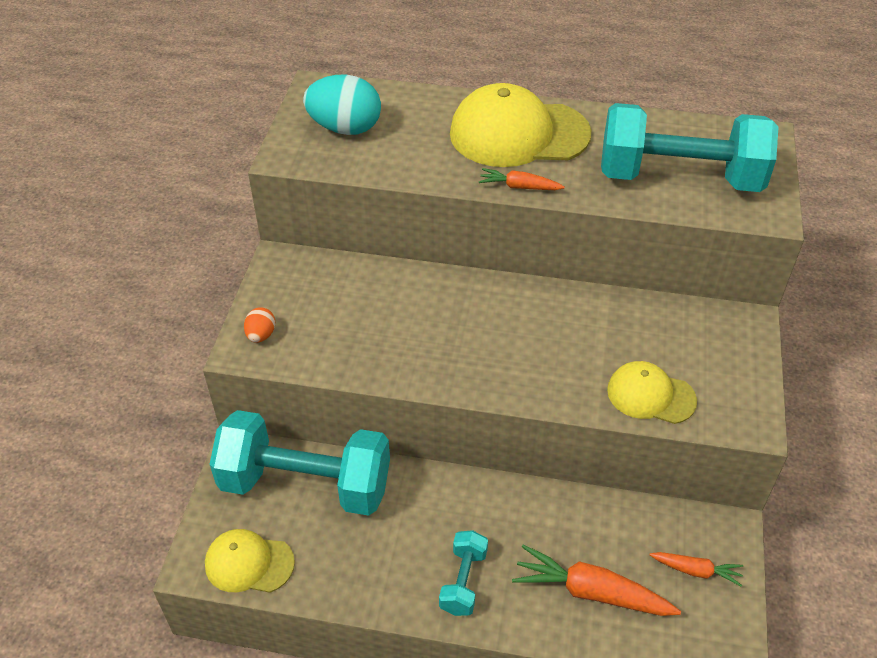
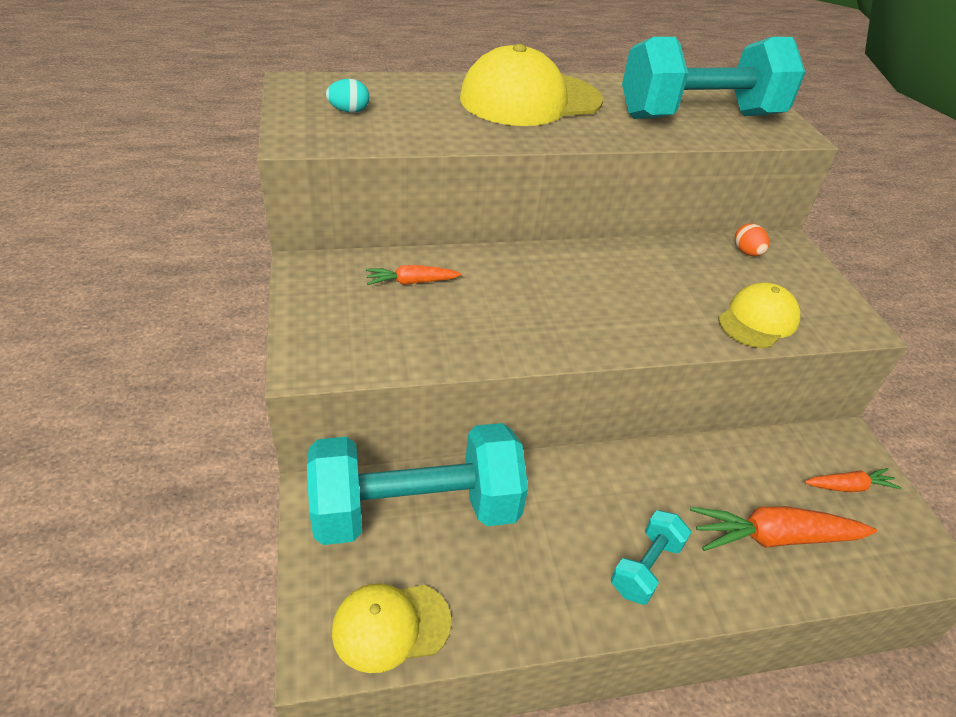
camera: 25 degrees left, 5 degrees down
(261, 335) = (321, 344): orange egg -> orange egg (747, 252)
(345, 128) = (349, 111): turquoise egg -> turquoise egg, size x0.49
(463, 581) = (646, 567): turquoise dumbbell -> turquoise dumbbell turned 45 degrees clockwise
(519, 187) = (563, 138): orange carrot -> orange carrot (411, 282)
(650, 395) = (758, 320): yellow cap -> yellow cap turned 135 degrees clockwise

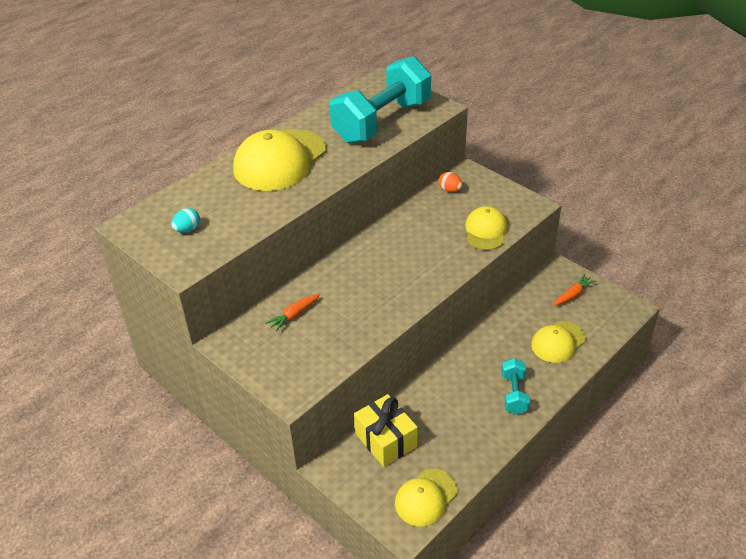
camera: 30 degrees left, 0 degrees up
(416, 510) = (386, 440): turquoise dumbbell -> yellow gift
(774, 537) = (558, 342): orange carrot -> yellow cap

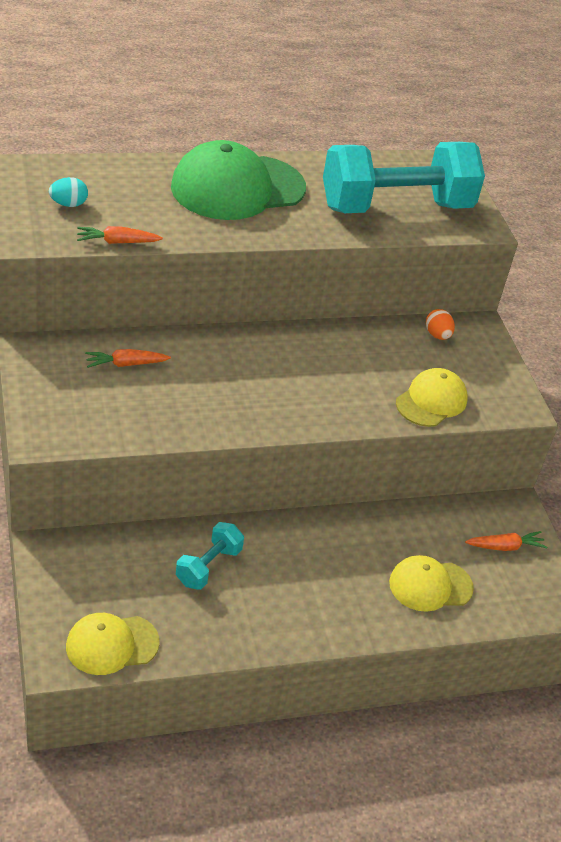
camera: 25 degrees right, 0 degrees up
(245, 236) = (117, 242): none -> orange carrot
(280, 160) = (237, 188): yellow cap -> green cap
(386, 440) = (130, 561): yellow gift -> none
(514, 394) = (319, 606): turquoise dumbbell -> turquoise dumbbell (208, 566)

